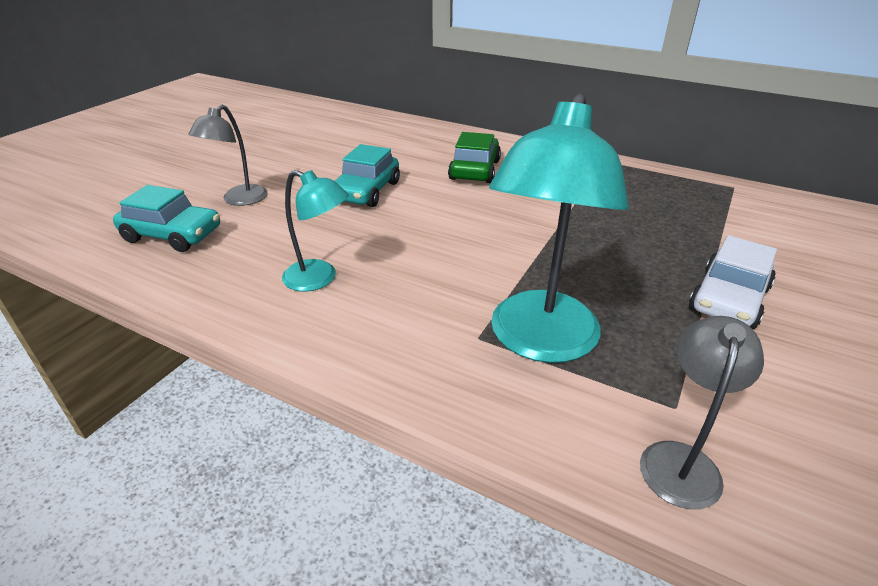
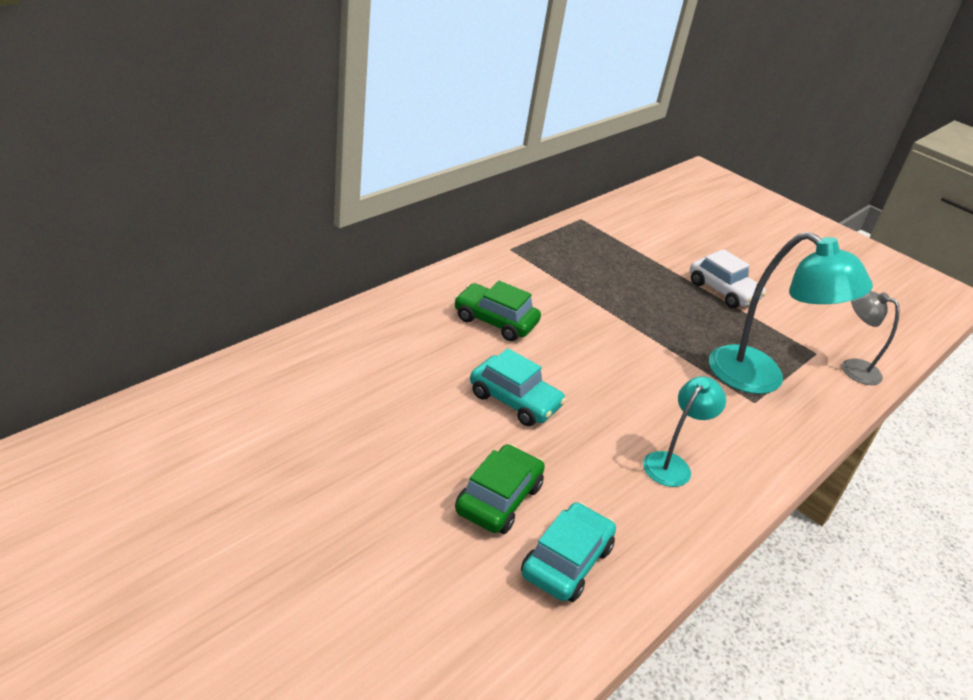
camera: 80 degrees left, 0 degrees up
(239, 200) = (498, 499): grey lamp -> green car

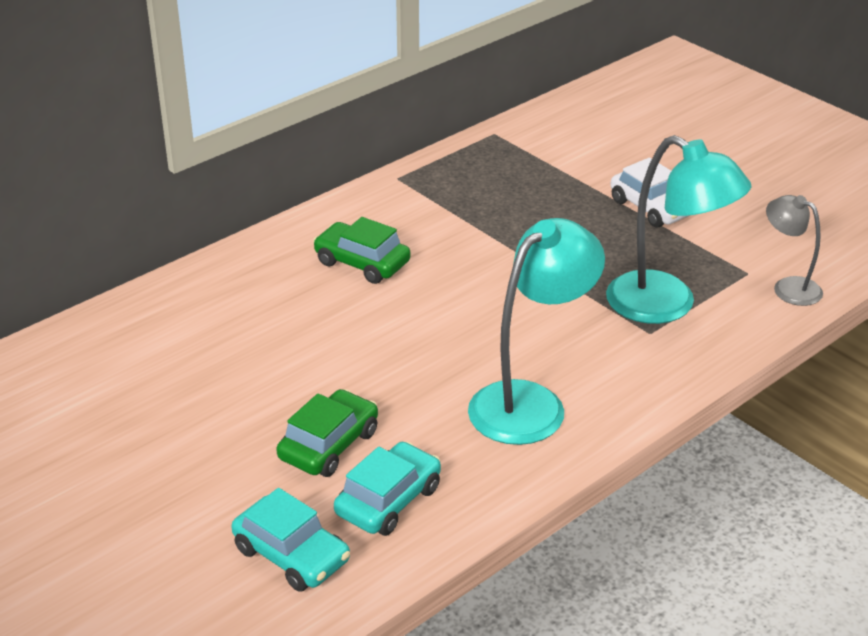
camera: 10 degrees right, 0 degrees up
(514, 400) = (367, 347): turquoise car -> turquoise car (291, 555)
(672, 464) = (530, 402): turquoise lamp -> turquoise lamp, size x1.81

